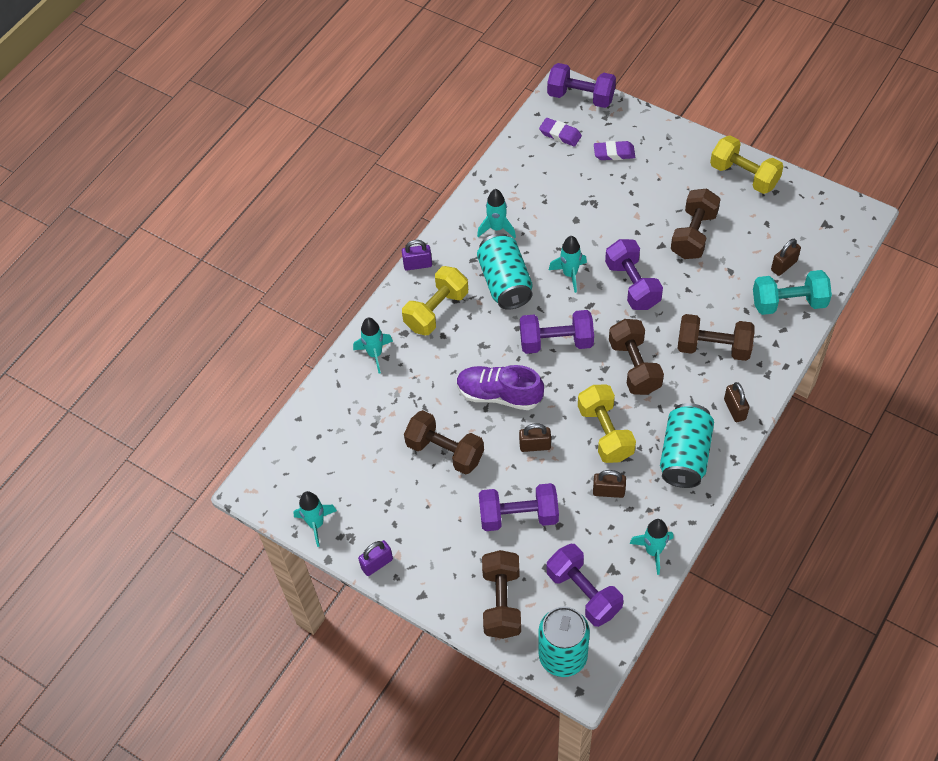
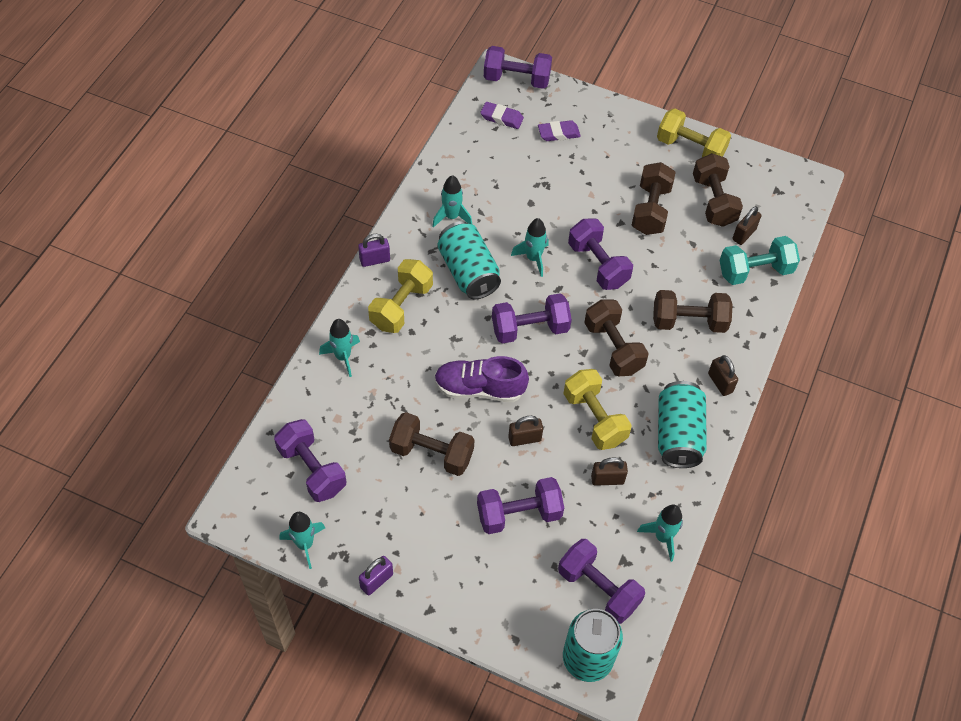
camera: 15 degrees left, 0 degrees up
(332, 456) = (312, 469): none -> purple dumbbell
(501, 602) = (515, 608): brown dumbbell -> brown dumbbell (713, 201)

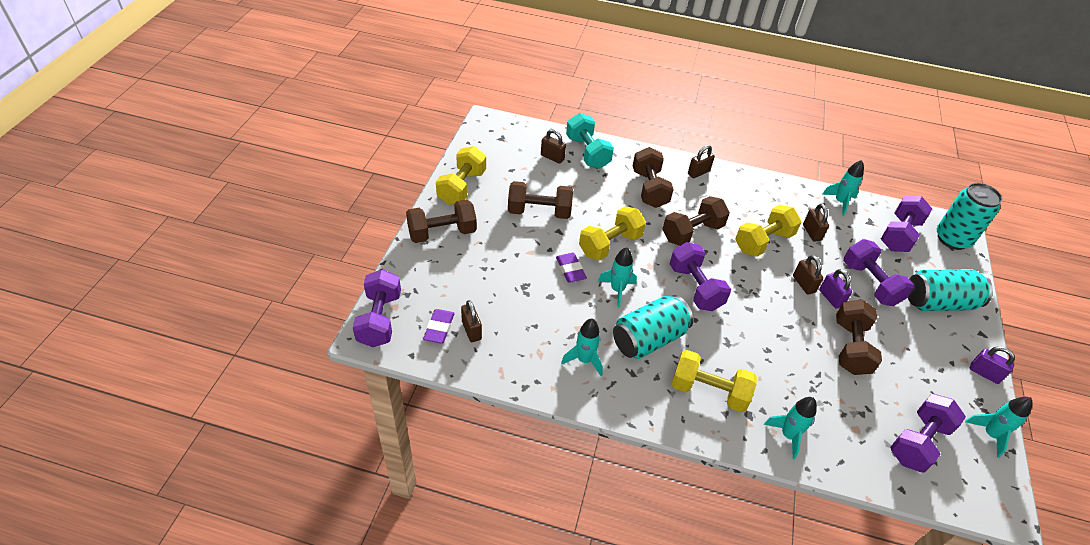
camera: 100 degrees left, 10 degrees down
(375, 260) = (660, 424): purple padlock -> purple padlock (830, 298)
(479, 388) = (771, 319): purple shoe -> none
(496, 140) = (471, 330): none -> brown padlock
(558, 133) = (456, 279): purple eraser -> purple eraser (570, 270)
(598, 265) = (610, 245): purple dumbbell -> yellow dumbbell
(678, 435) = (753, 194): turquoise can -> turquoise can (938, 302)
(713, 201) = (521, 174): brown dumbbell -> brown dumbbell (442, 233)

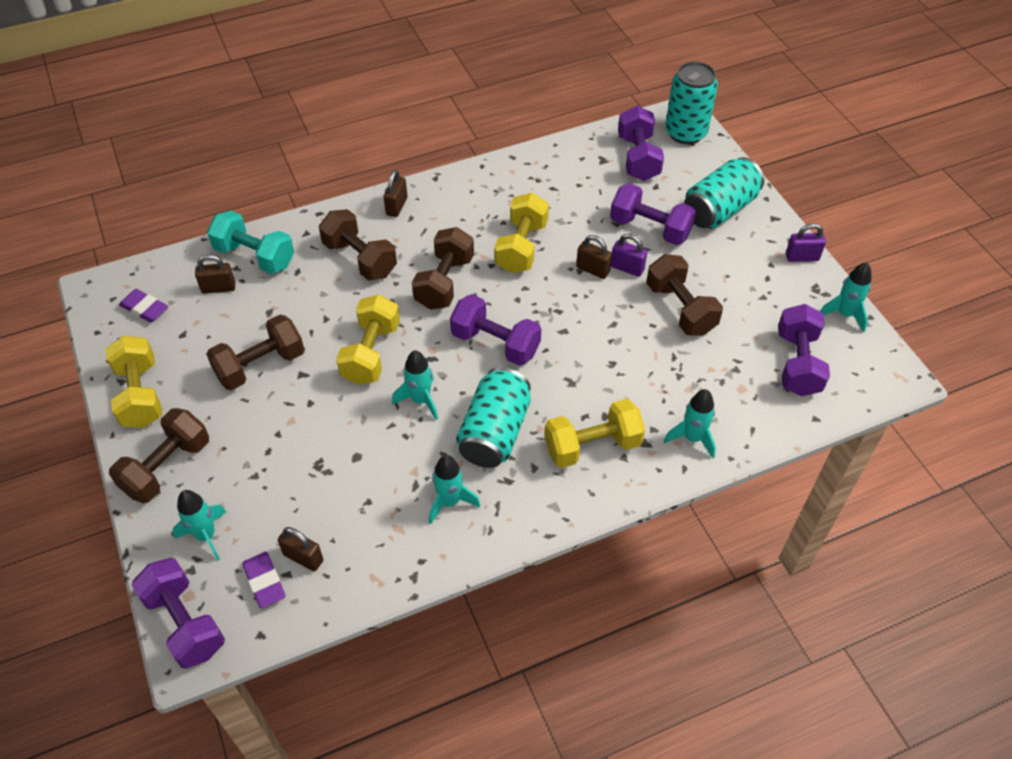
camera: 35 degrees left, 5 degrees up
(570, 270) = (352, 411): purple eraser -> purple eraser (145, 308)
(811, 232) = (559, 207): brown padlock -> none
(840, 202) = (560, 155): turquoise rocket -> turquoise rocket (206, 535)

